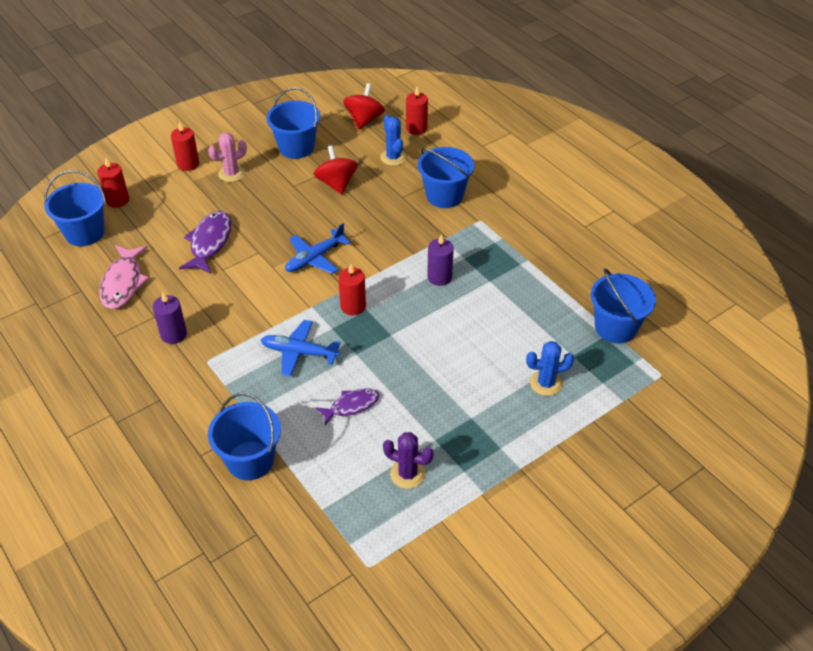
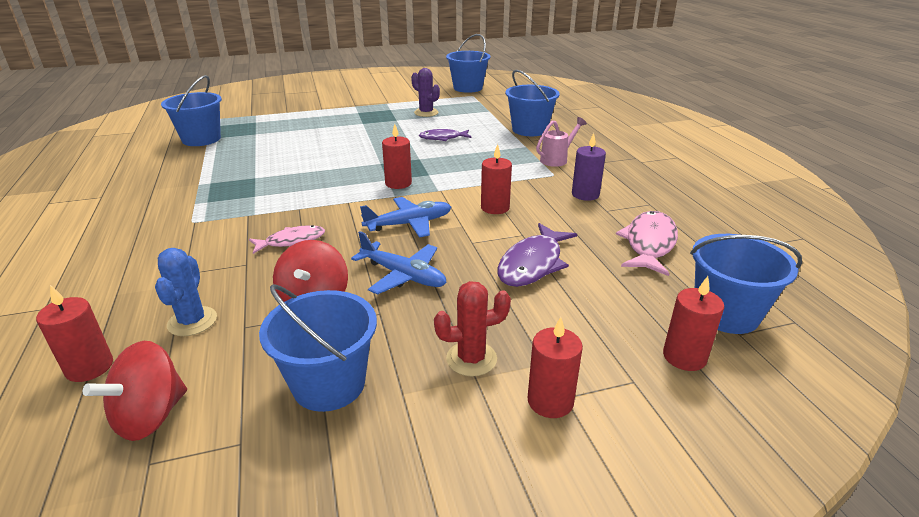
camera: 160 degrees left, 15 degrees down
(206, 393) = (557, 159): none -> pink watering can
(231, 173) = (471, 359): pink cactus -> red cactus
(252, 295) = (495, 208): none -> red candle
(299, 352) = (467, 166): blue plane -> blue plane (403, 275)
(389, 221) = (291, 241): none -> pink fish
(439, 277) = (296, 187): purple candle -> none
(444, 196) = (194, 253): blue bucket -> blue bucket (468, 88)
(546, 383) = (293, 127): blue cactus -> none

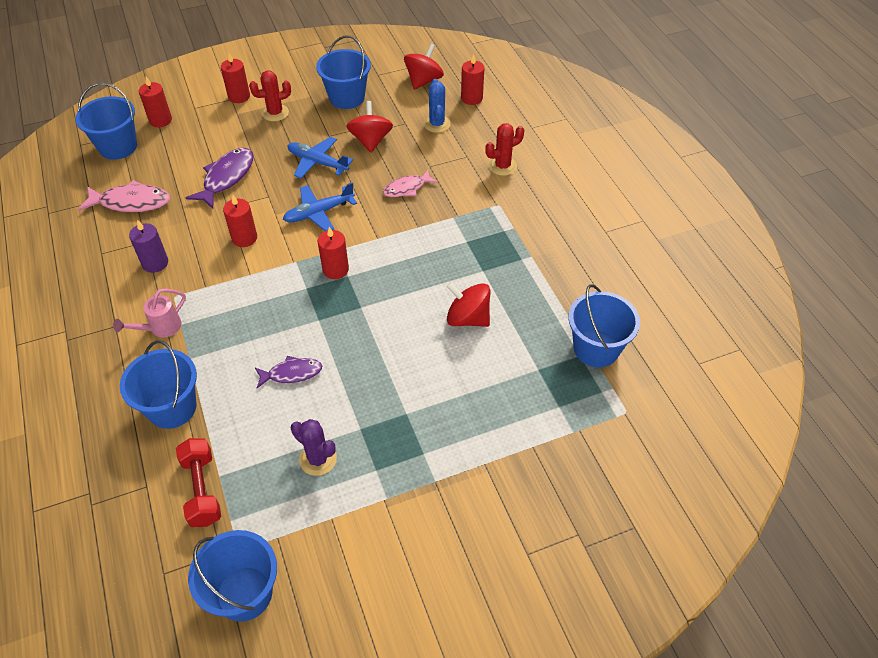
camera: 175 degrees right, 20 degrees up
(147, 258) = (502, 166): none -> red cactus
(290, 154) = (468, 318): none -> red spinning top
(498, 108) = (202, 489): none -> red dumbbell
(649, 244) = (131, 202): pink fish -> pink fish turned 105 degrees counterclockwise

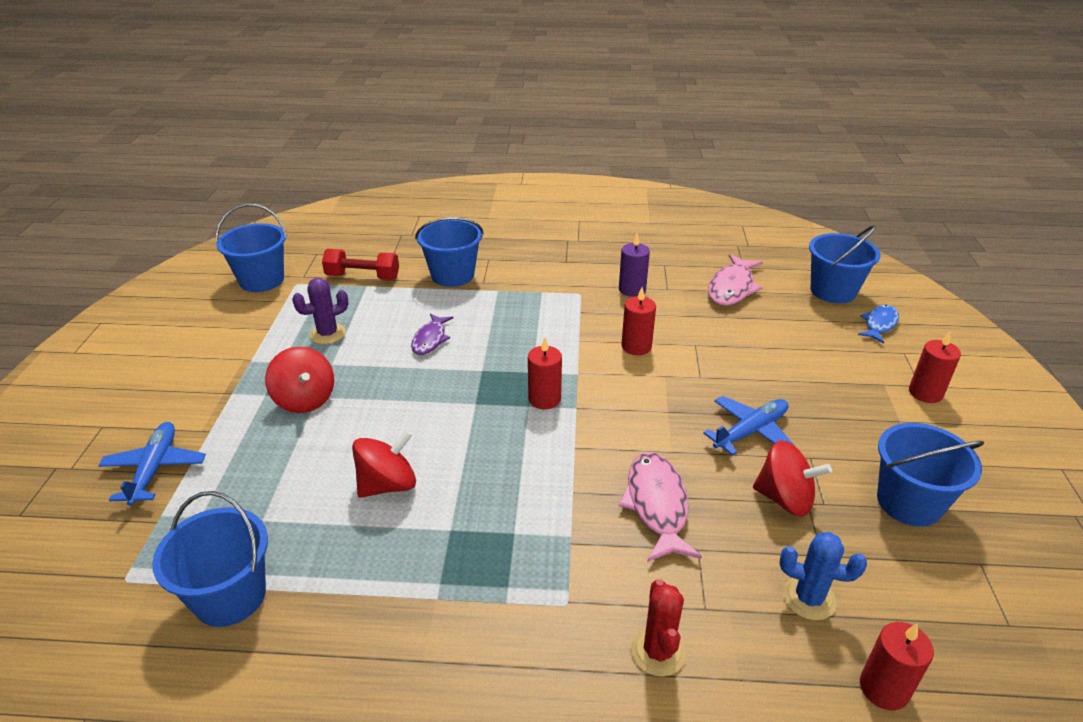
camera: 115 degrees right, 15 degrees down
(160, 120) = (879, 324): red candle -> blue fish
(160, 328) = (545, 281): pink watering can -> none
(226, 178) = (748, 352): purple fish -> none
(275, 113) = (878, 417): red cactus -> none
(319, 212) = (649, 409): blue plane -> blue plane (154, 469)
(407, 188) = (657, 505): pink fish -> pink fish, size x1.55
(423, 81) = (954, 627): red spinning top -> red spinning top (305, 399)

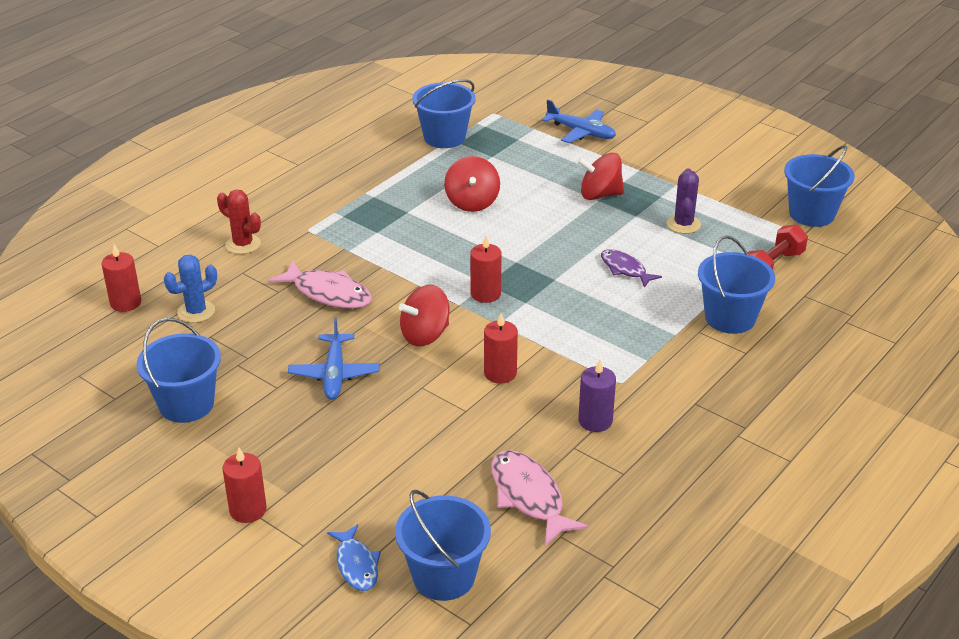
camera: 125 degrees right, 0 degrees up
(784, 498) = (263, 349): red spinning top -> red spinning top (425, 335)

